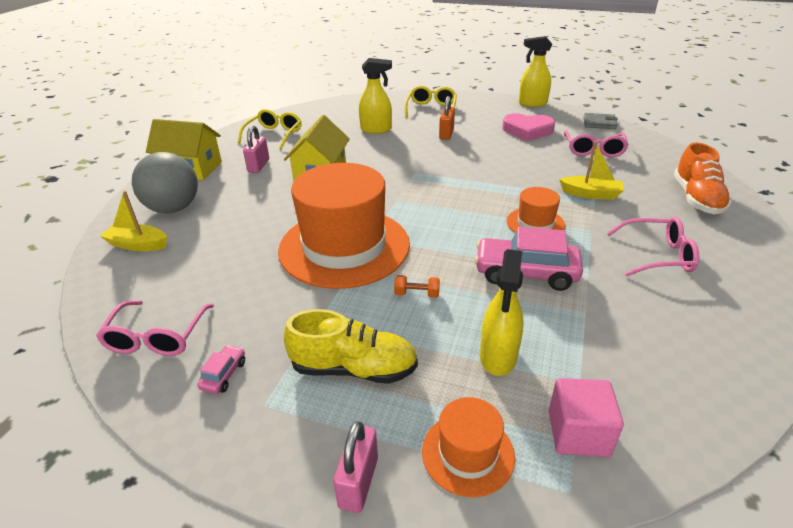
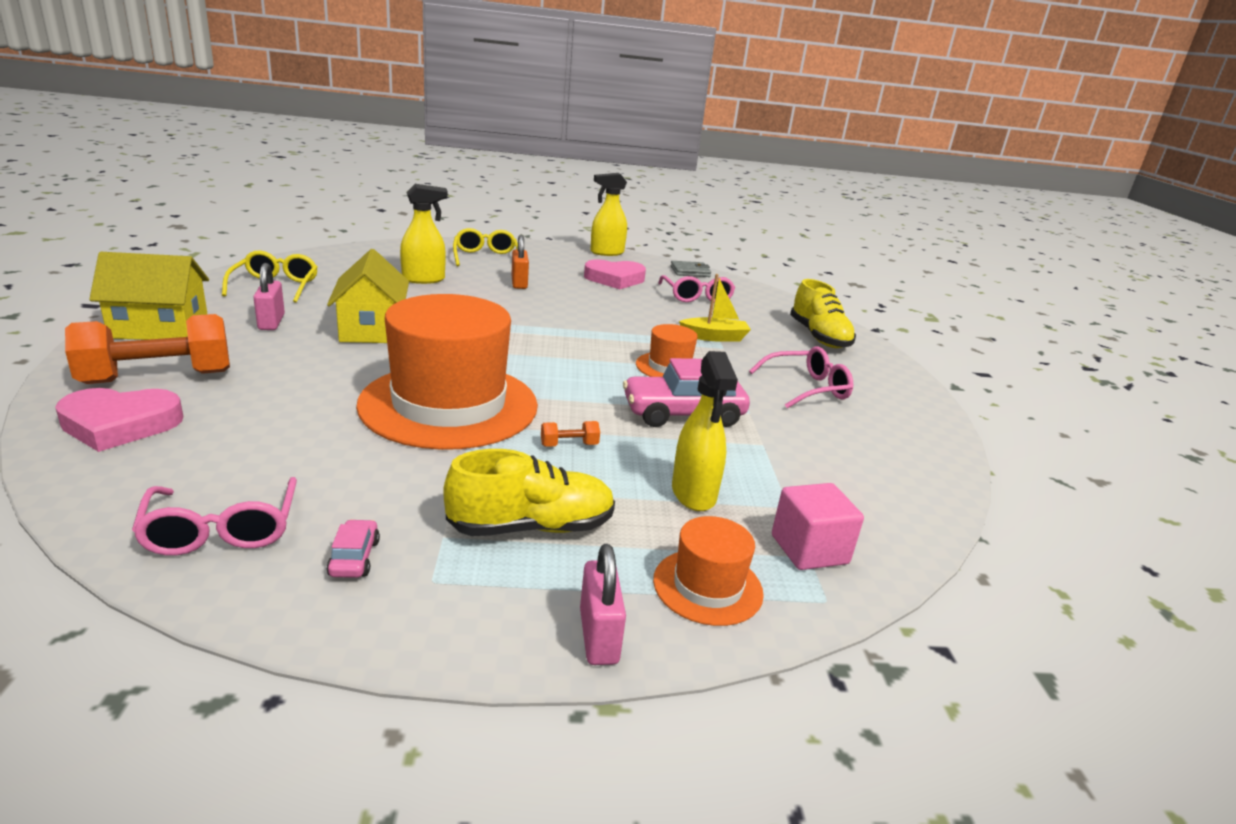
camera: 25 degrees left, 10 degrees down
(138, 245) = (120, 424): yellow boat -> pink heart
(173, 208) = (157, 377): grey ball -> orange dumbbell
(696, 198) = (819, 337): orange shoe -> yellow shoe

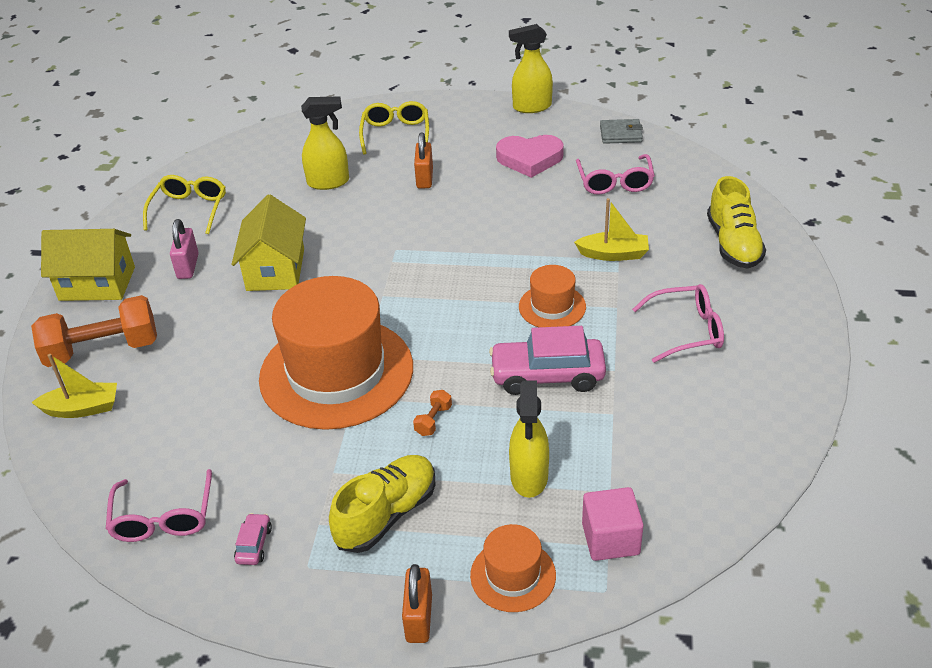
camera: 15 degrees right, 15 degrees up
(120, 424) = (82, 408): pink heart -> yellow boat
(531, 527) = (386, 515): yellow shoe -> yellow shoe turned 45 degrees counterclockwise
(569, 445) = (433, 420): orange dumbbell -> orange dumbbell turned 60 degrees counterclockwise
(598, 636) = (419, 618): pink padlock -> orange padlock

